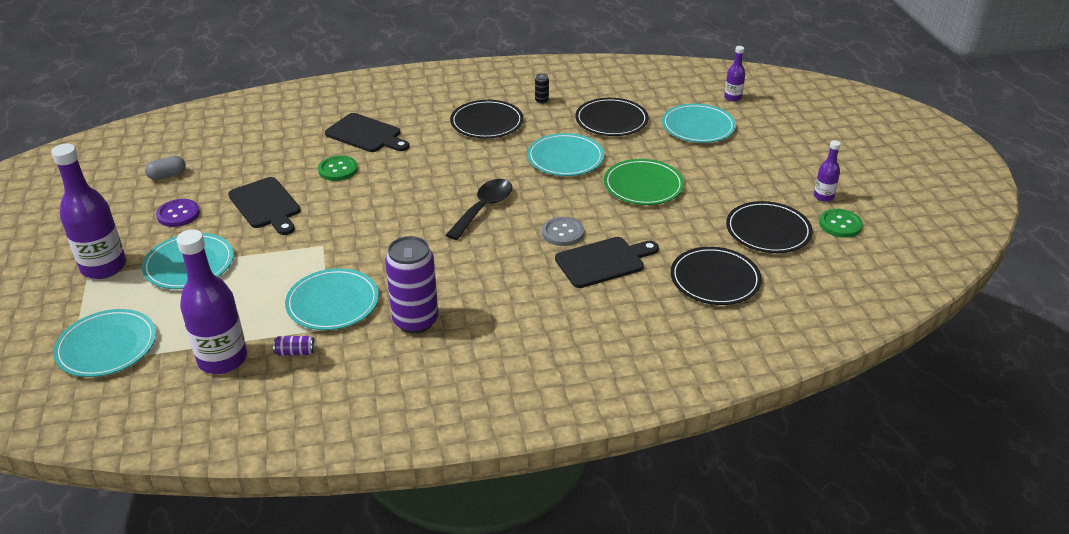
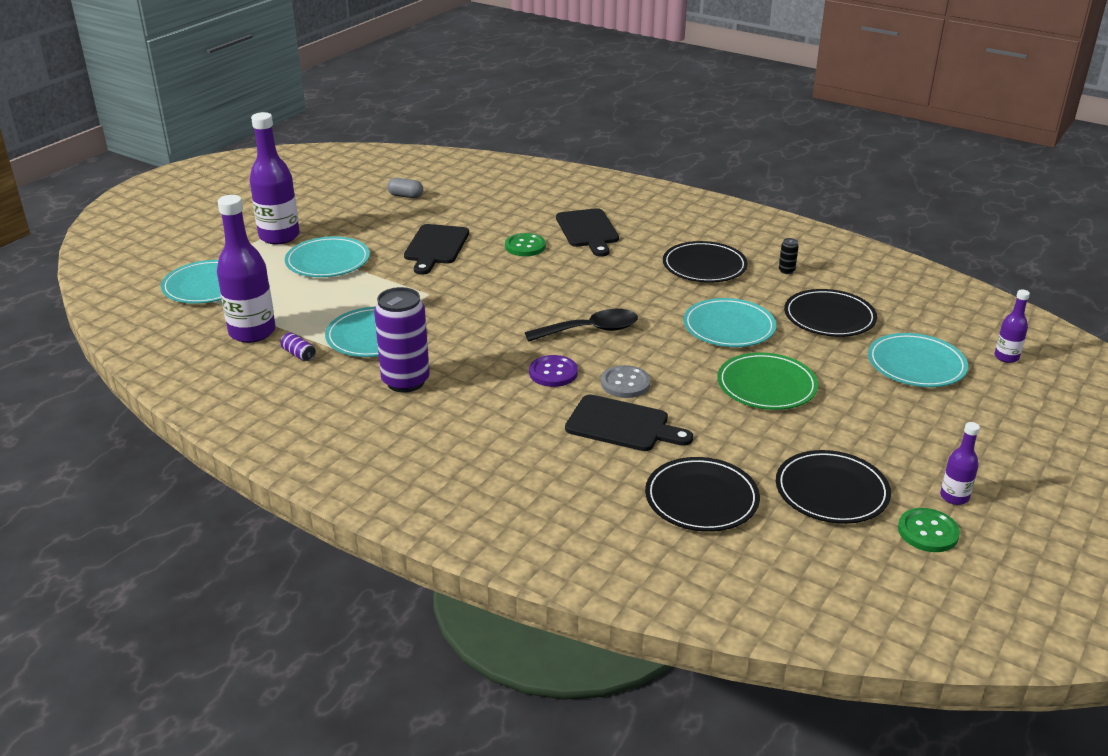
camera: 45 degrees right, 5 degrees down
(178, 214) = (372, 225): purple button -> purple button (553, 373)

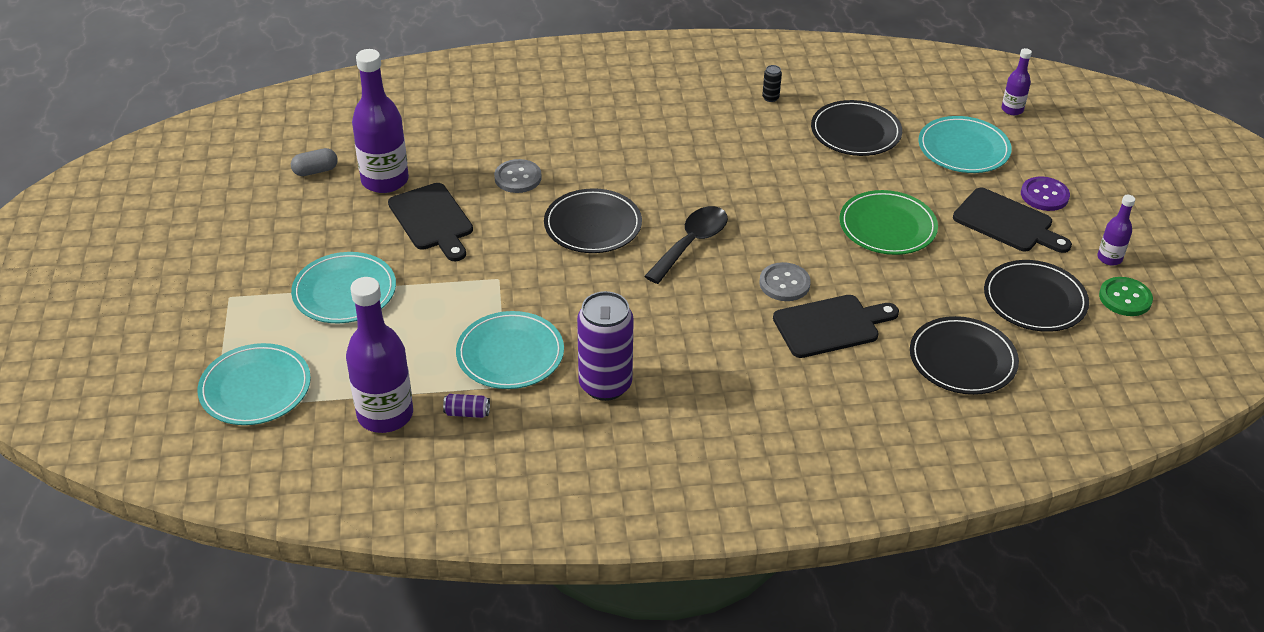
camera: 40 degrees left, 10 degrees up
(279, 236) = (247, 287): purple bottle -> purple bottle (385, 180)
(525, 246) = (518, 178): green button -> grey button
(553, 373) = (716, 305): purple button -> purple button (1044, 195)
(588, 230) = (552, 131): black cutting board -> black cutting board (1007, 222)
(704, 266) = (700, 124): black plate -> black plate (593, 225)
(729, 327) = (794, 181): turquoise plate -> none

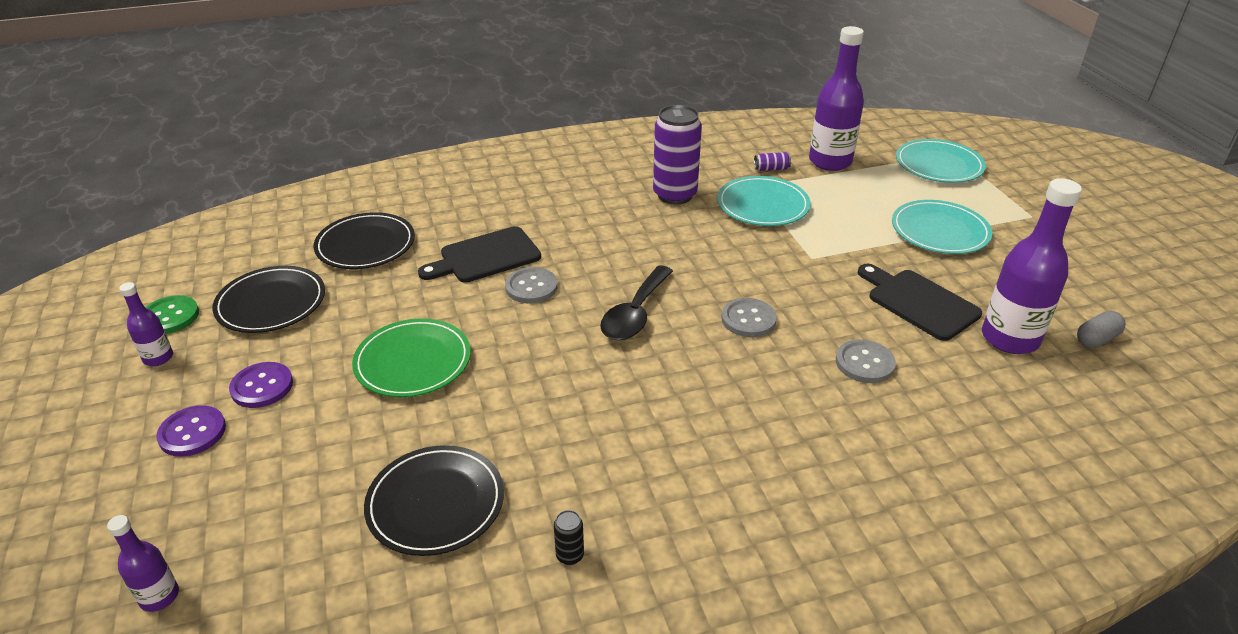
camera: 170 degrees right, 5 degrees down
(593, 225) = (748, 319): black plate -> grey button
(963, 149) = (276, 496): turquoise plate -> none
(1007, 222) = (262, 386): black cutting board -> purple button

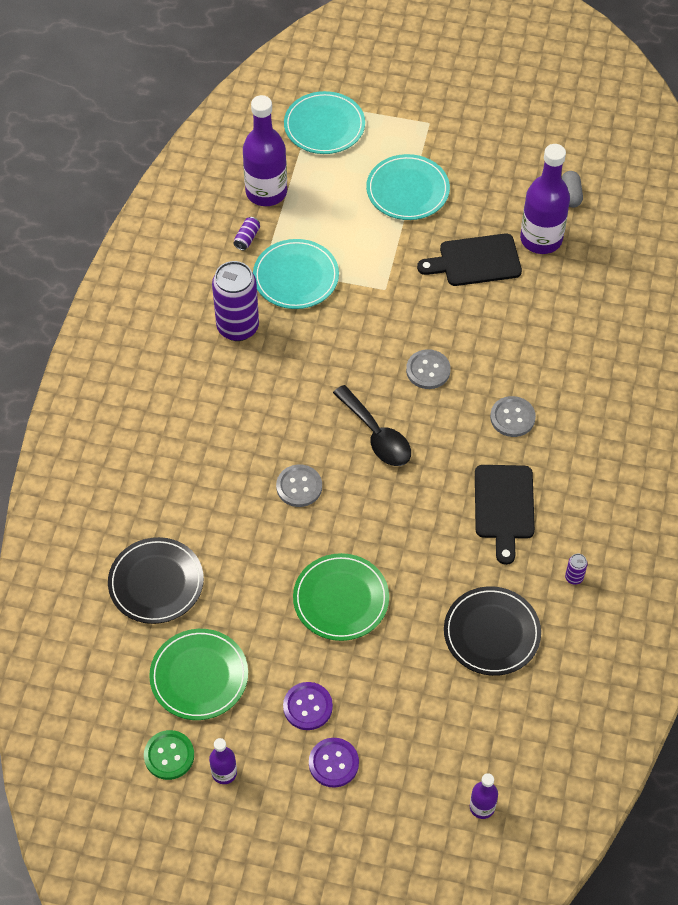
camera: 60 degrees left, 20 degrees up
(271, 303) = (199, 676): black plate -> green plate
(485, 257) = (235, 501): black cutting board -> black cutting board (504, 507)
(570, 555) = (574, 577): black can -> purple can
(864, 363) = (513, 333): grey button -> grey button (512, 417)

